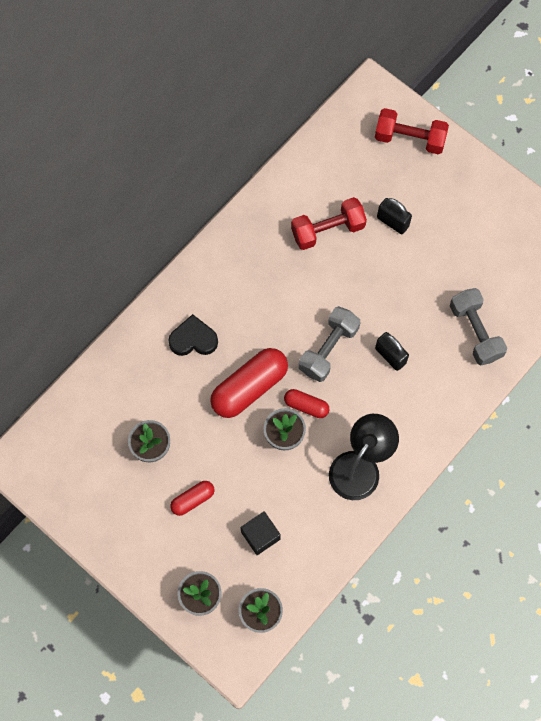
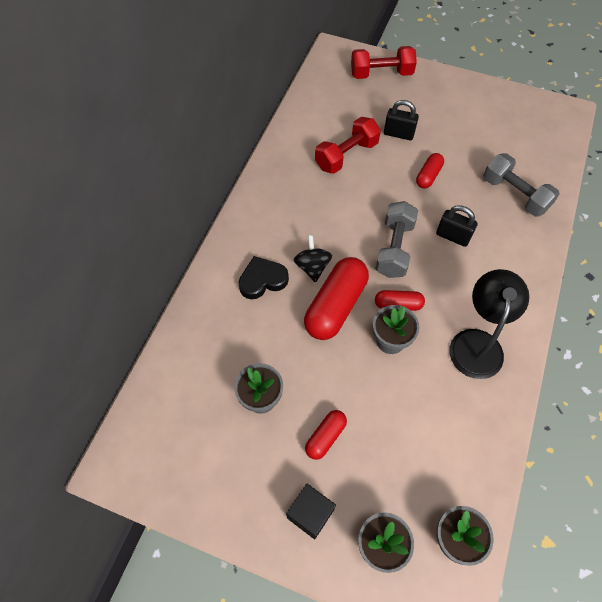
camera: 20 degrees left, 10 degrees down
(244, 341) = (312, 267): none -> black spinning top
(260, 535) = (413, 449): black cube -> black cube (310, 513)
(399, 282) = (428, 176): none -> red capsule

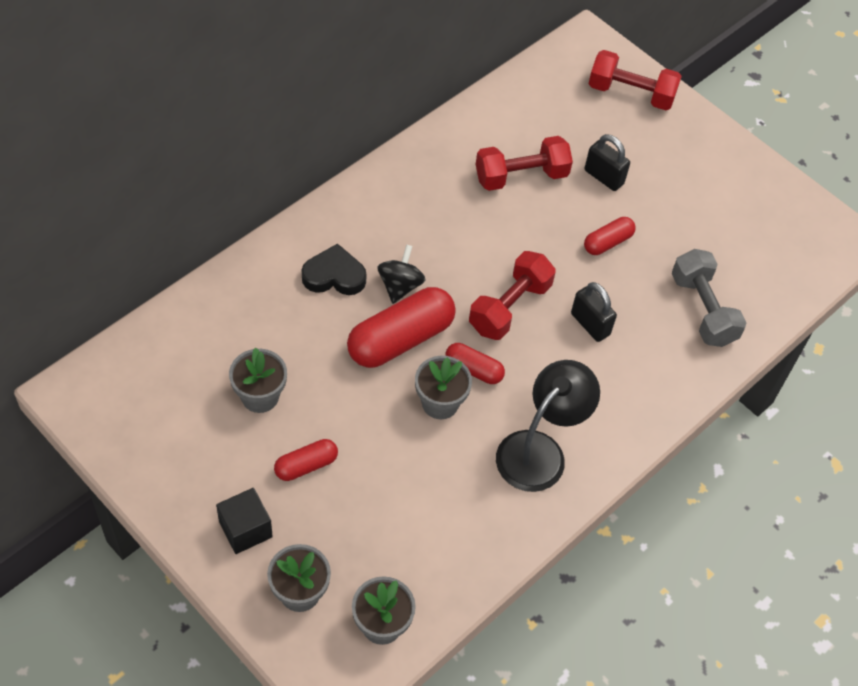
camera: 20 degrees right, 5 degrees down
(394, 248) = (509, 307): grey dumbbell -> red dumbbell

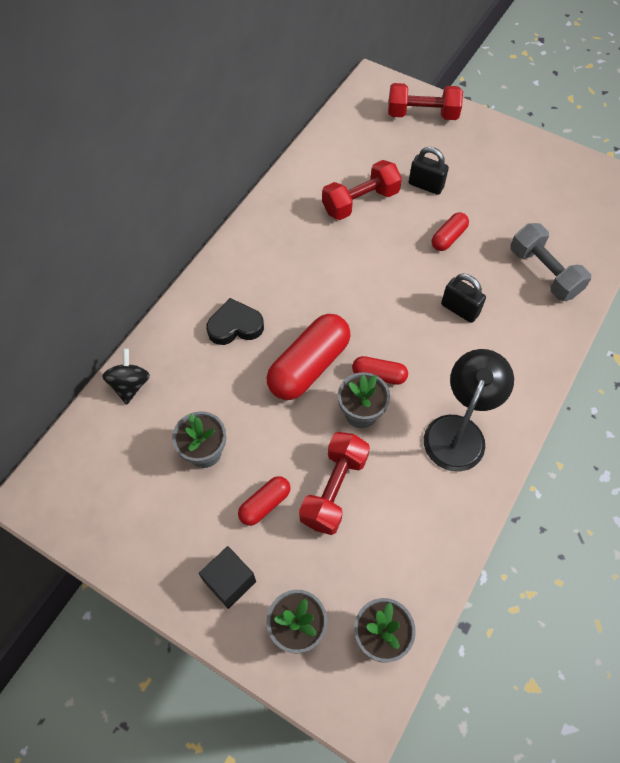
camera: 10 degrees left, 5 degrees up
(400, 286) = (293, 319): black spinning top -> black spinning top (130, 385)
(509, 307) = (389, 313): red dumbbell -> red dumbbell (334, 489)

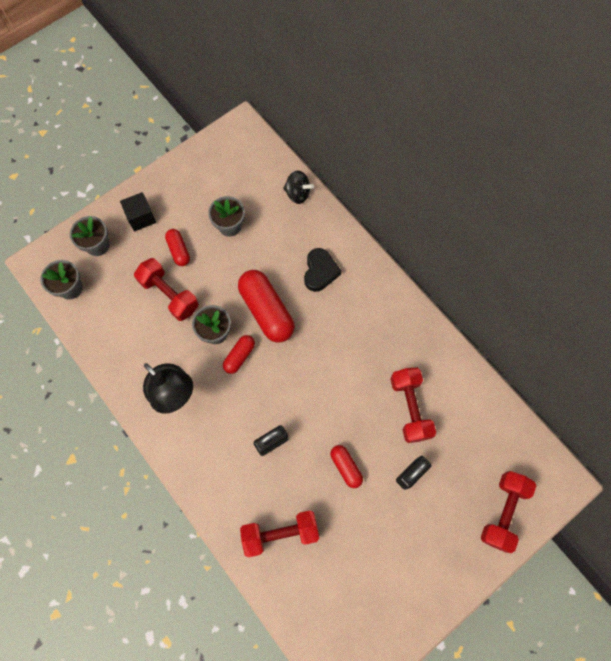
camera: 110 degrees right, 10 degrees up
(544, 272) = (280, 533): grey dumbbell -> red dumbbell

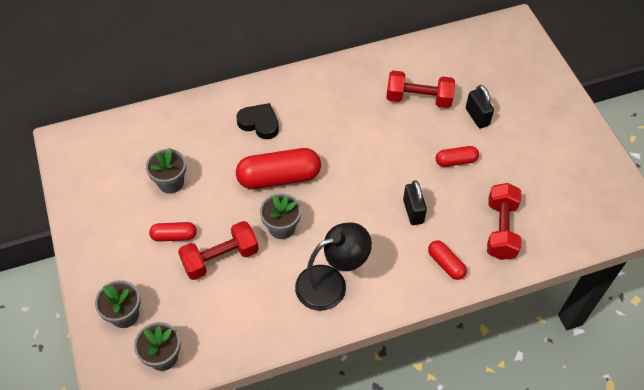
camera: 70 degrees left, 15 degrees down
(141, 217) = (115, 262): black cube -> none
(239, 356) = (316, 214): red capsule -> red capsule (446, 264)
(298, 194) = (168, 116): black spinning top -> none
(503, 511) = (527, 67): red dumbbell -> none

